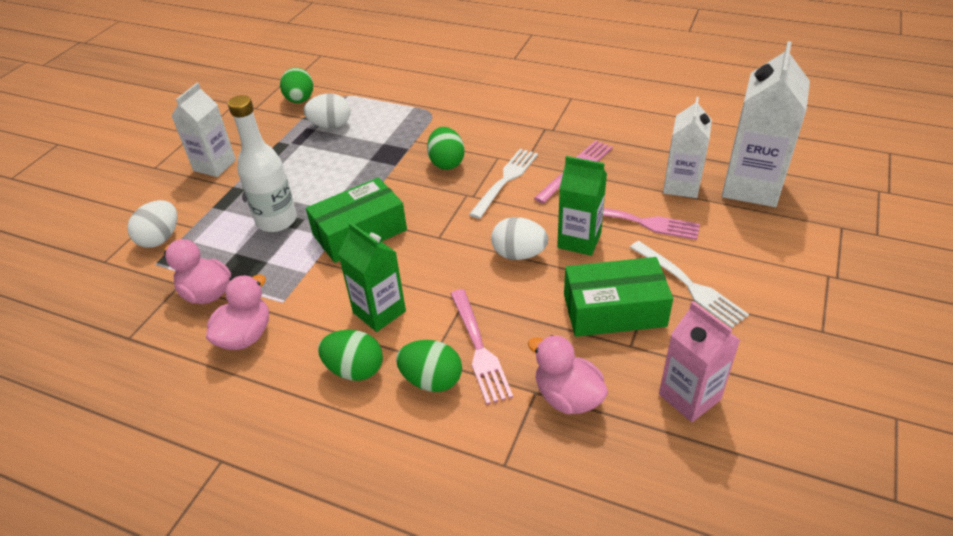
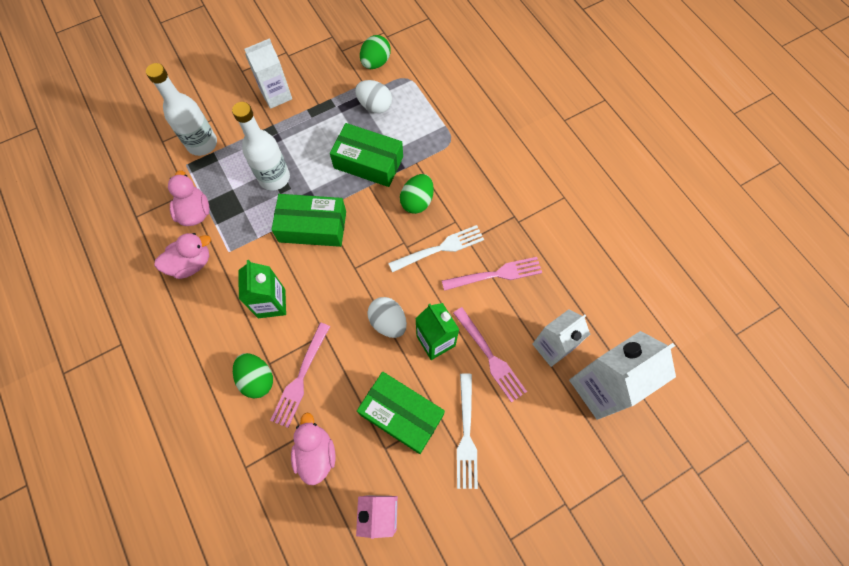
camera: 35 degrees right, 25 degrees up
(160, 238) = (202, 144): white egg -> white bottle
(355, 369) = (225, 337): green egg -> none
(367, 162) = (368, 162): none -> green box

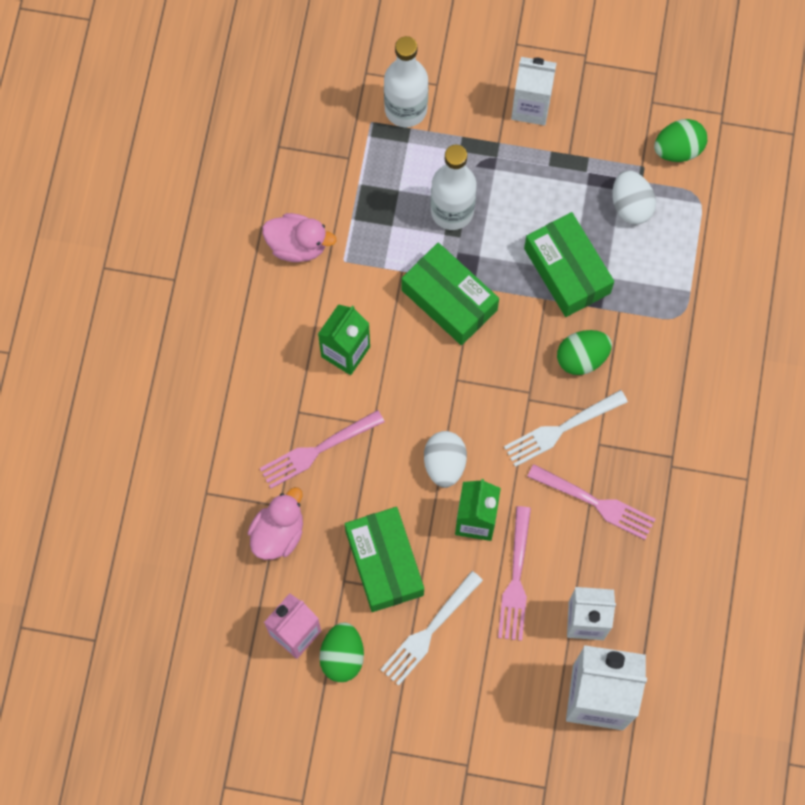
camera: 40 degrees right, 5 degrees up
(195, 212) = (341, 188): pink duck -> none
(257, 379) = (276, 418): green egg -> green egg (342, 656)
(440, 248) = (561, 429): white fork -> white fork turned 135 degrees clockwise

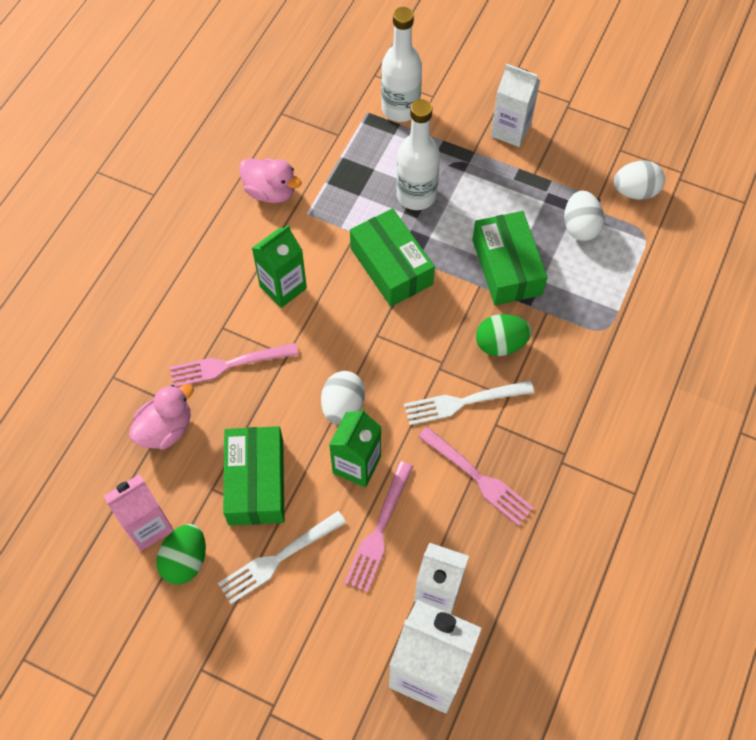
camera: 15 degrees right, 10 degrees down
(678, 149) = (635, 191): green egg -> white egg

